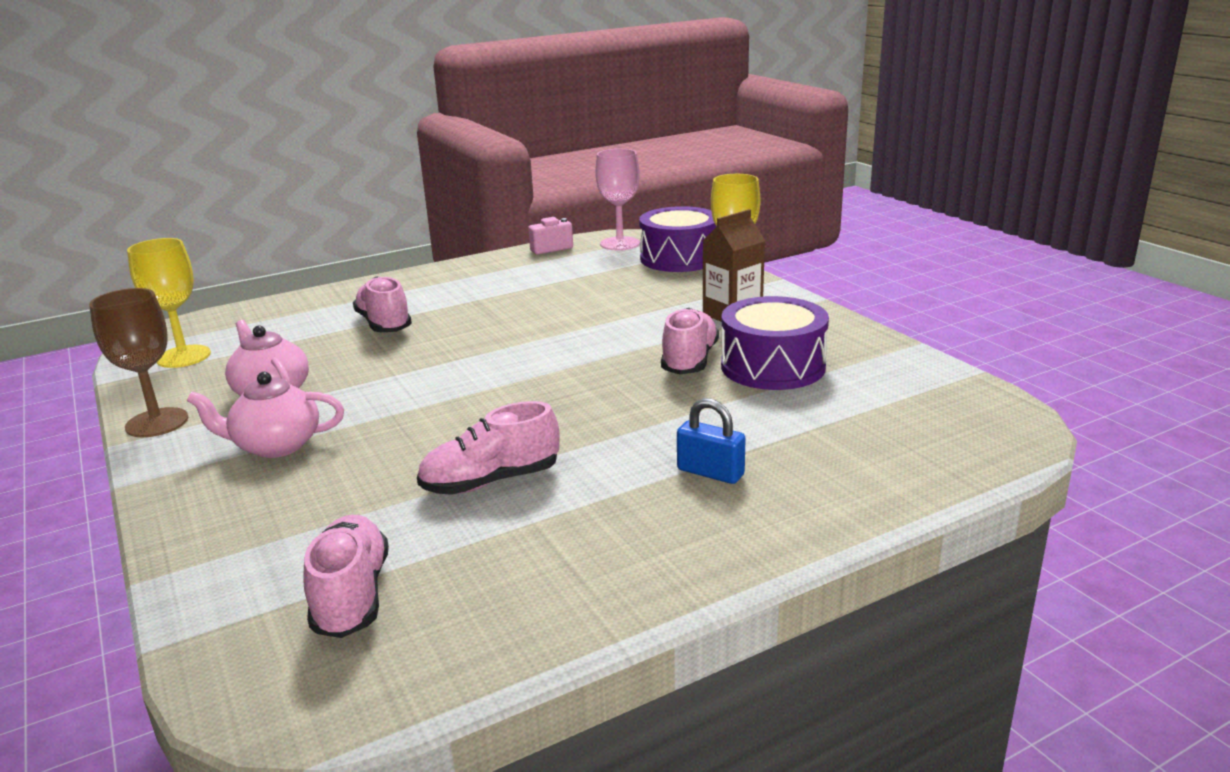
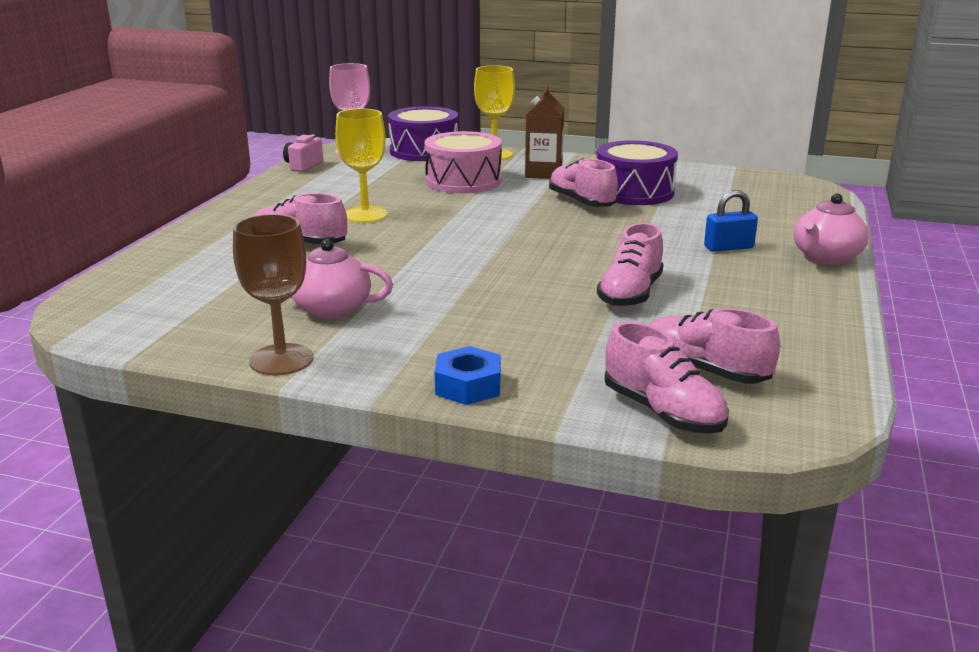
camera: 45 degrees left, 0 degrees up
(183, 356) = (162, 317): yellow goblet -> yellow goblet (365, 215)
(187, 506) = (468, 386): none -> blue nut
(228, 615) = (663, 412): none -> pink shoe
(275, 446) = (432, 333): pink teapot -> pink teapot (825, 257)
(639, 301) = (463, 181): none -> pink drum

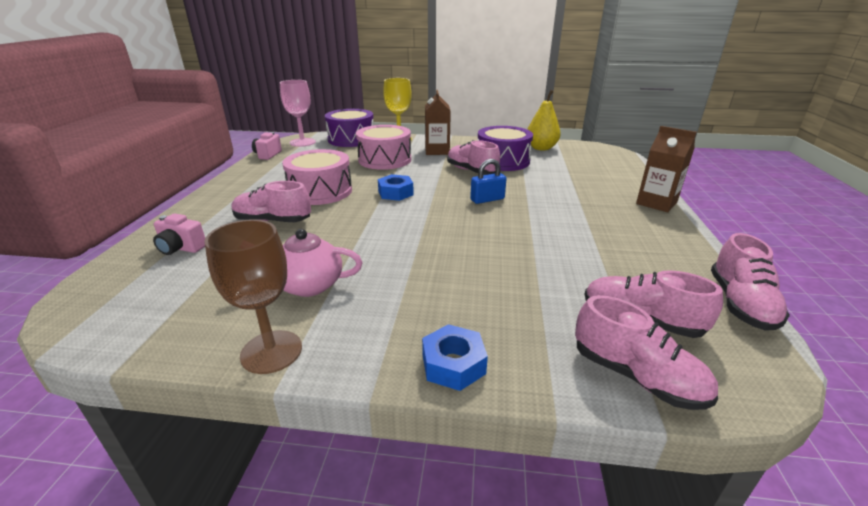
camera: 10 degrees left, 5 degrees up
(190, 264) = (181, 248): none -> pink camera
(365, 215) = (320, 191): yellow goblet -> pink drum
(464, 223) = (395, 193): none -> blue nut
(630, 294) = (542, 247): pink shoe -> pink shoe (740, 304)
(703, 178) = (541, 148): none -> yellow pear
(728, 247) = (588, 200): blue padlock -> blue padlock (487, 199)
(825, 257) = (656, 203): pink teapot -> brown carton

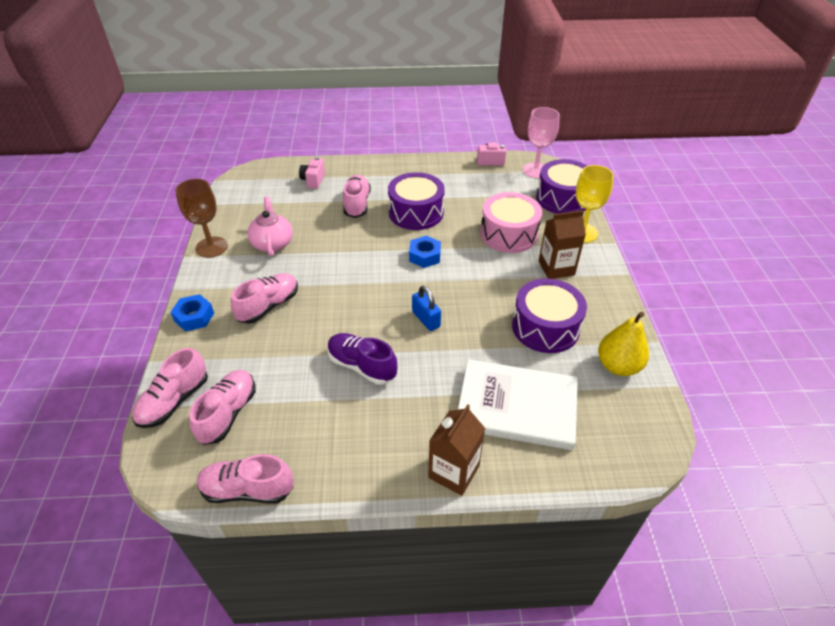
camera: 80 degrees right, 15 degrees up
(320, 191) = (416, 212): pink drum -> purple drum
(471, 171) = (500, 302): pink shoe -> pink shoe (268, 306)
(550, 232) = (362, 366): none -> purple shoe
(584, 178) = (516, 406): none -> white book

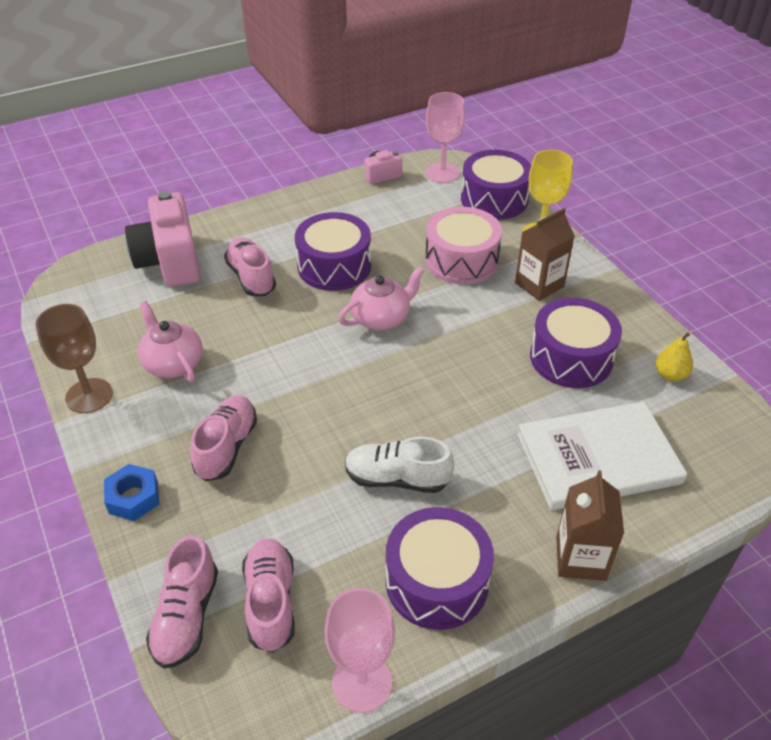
camera: 25 degrees left, 0 degrees up
(247, 490) = (362, 682): pink shoe -> pink goblet
(313, 180) = (170, 262): pink camera -> pink camera, size x2.08
(341, 445) = (437, 581): none -> purple drum
(362, 366) = (397, 478): purple shoe -> white shoe
(425, 256) = (381, 318): blue nut -> pink teapot
(426, 319) = (434, 395): blue padlock -> none
(618, 366) = (670, 374): yellow pear -> yellow pear, size x0.63

